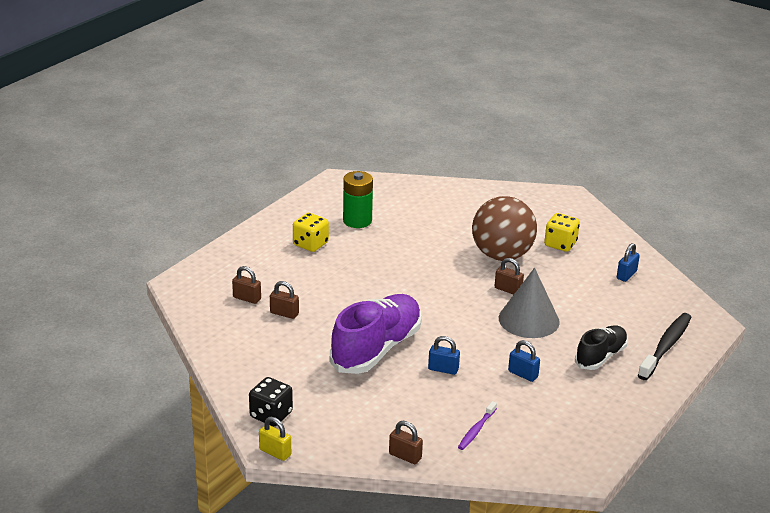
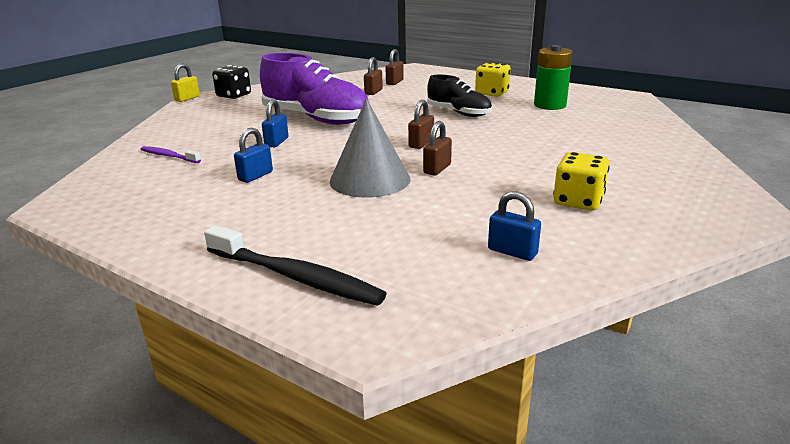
camera: 90 degrees right, 5 degrees down
(405, 456) = (151, 132): brown padlock -> brown padlock (421, 144)
(502, 255) = (520, 166): brown ball -> none
(600, 356) = (280, 222): black shoe -> black shoe (458, 113)

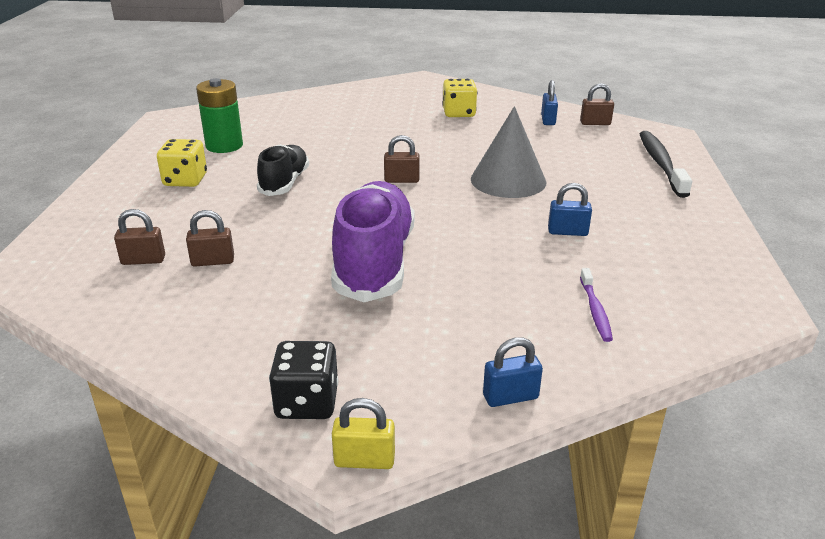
camera: 120 degrees left, 5 degrees up
(276, 142) = (477, 257): blue padlock -> blue padlock (510, 397)
(437, 169) = (455, 161): brown padlock -> brown padlock (595, 123)

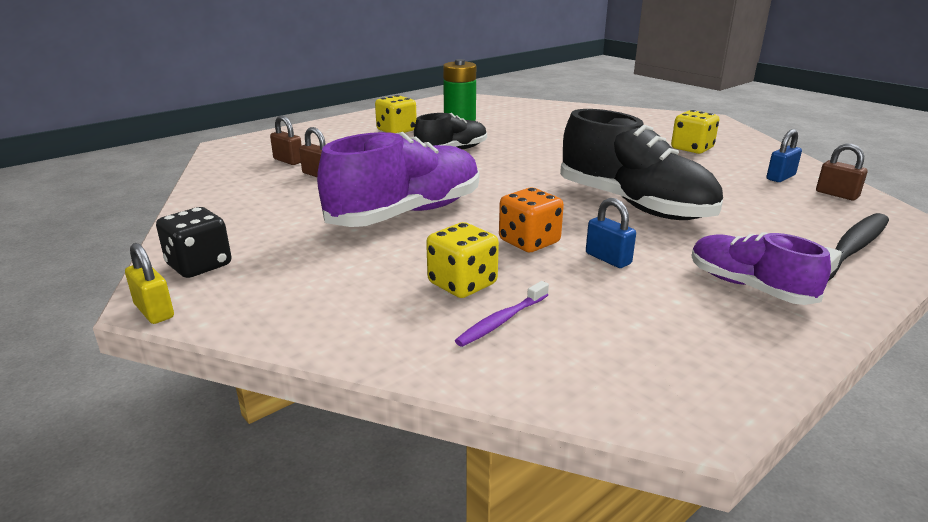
camera: 45 degrees right, 5 degrees down
(401, 180) = (539, 175): brown padlock -> none
(502, 243) = (529, 242): none -> orange dice
(508, 180) = (634, 205): grey cone -> black shoe
(510, 397) = (305, 334): blue padlock -> none
(526, 298) = (462, 284): none -> yellow dice
(660, 214) = (749, 287): none -> purple shoe

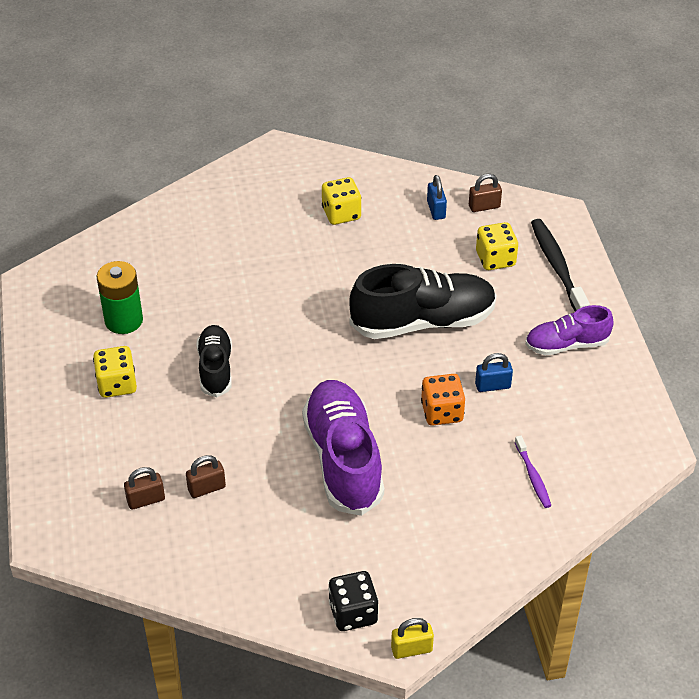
camera: 60 degrees left, 20 degrees up
(462, 284) = (478, 475): yellow dice -> yellow dice (495, 259)

